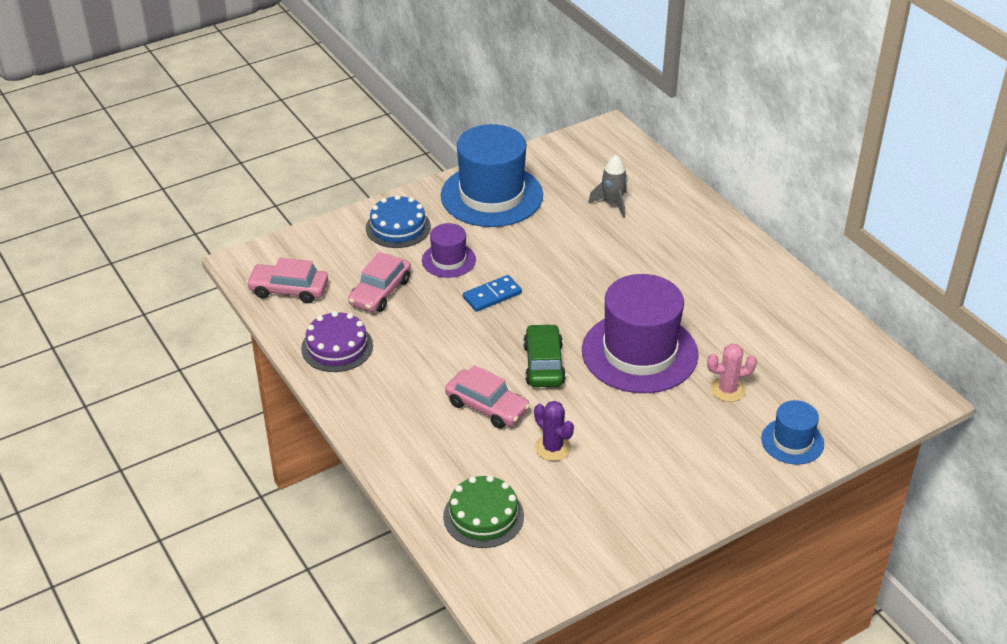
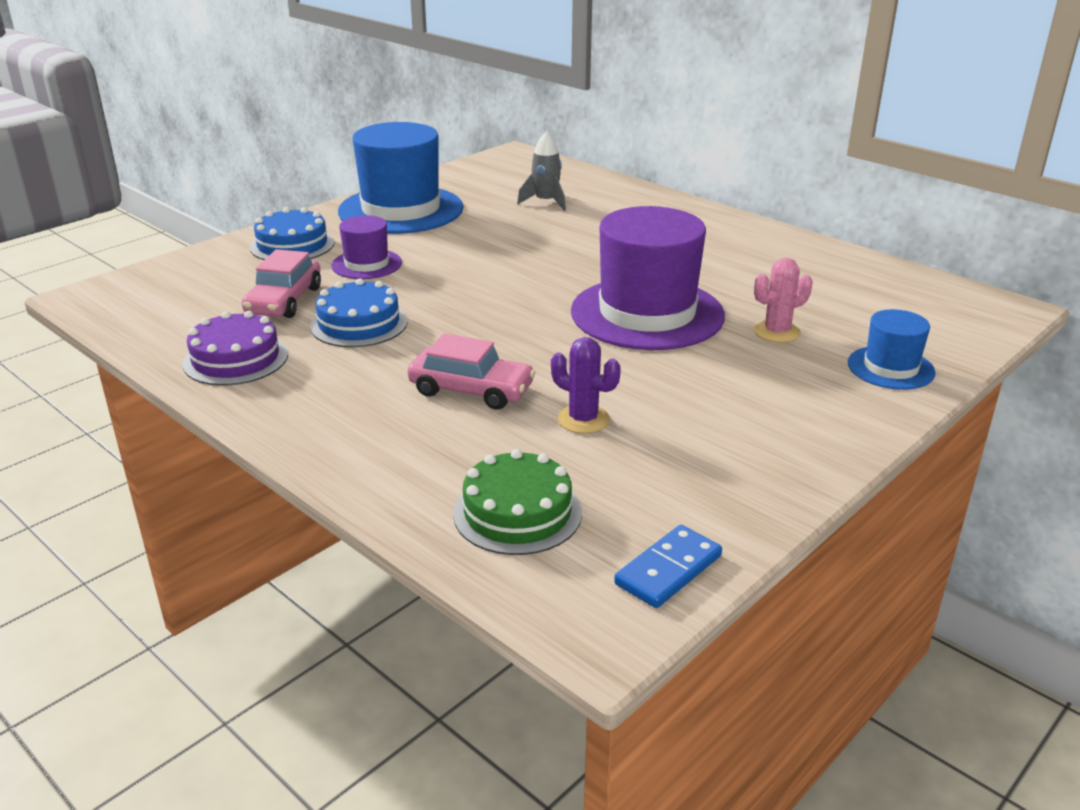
camera: 15 degrees left, 10 degrees down
(289, 290) = (155, 313): pink car -> none
(427, 326) = (359, 324): none -> blue cake
(492, 295) = (435, 287): blue domino -> blue domino (668, 570)
(544, 364) = (530, 339): green car -> none

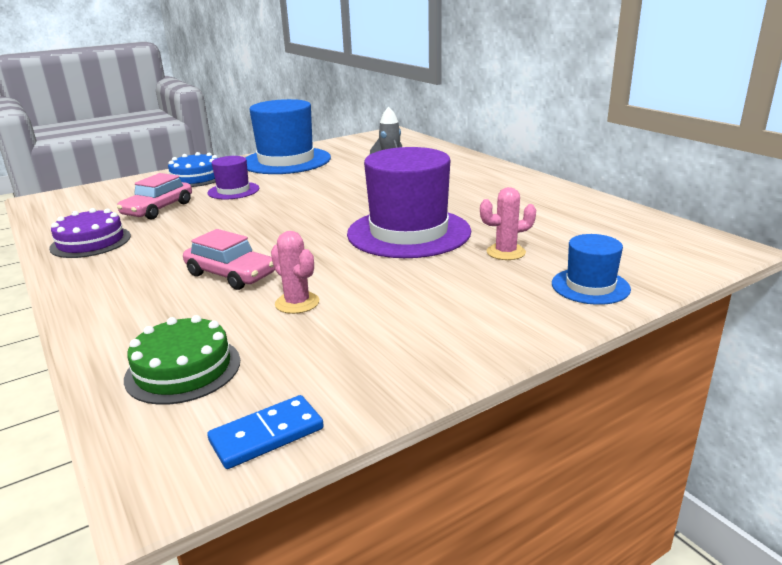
camera: 15 degrees right, 5 degrees down
(359, 324) = (193, 226): blue cake -> none
(583, 419) = (297, 303): purple cactus -> pink cactus

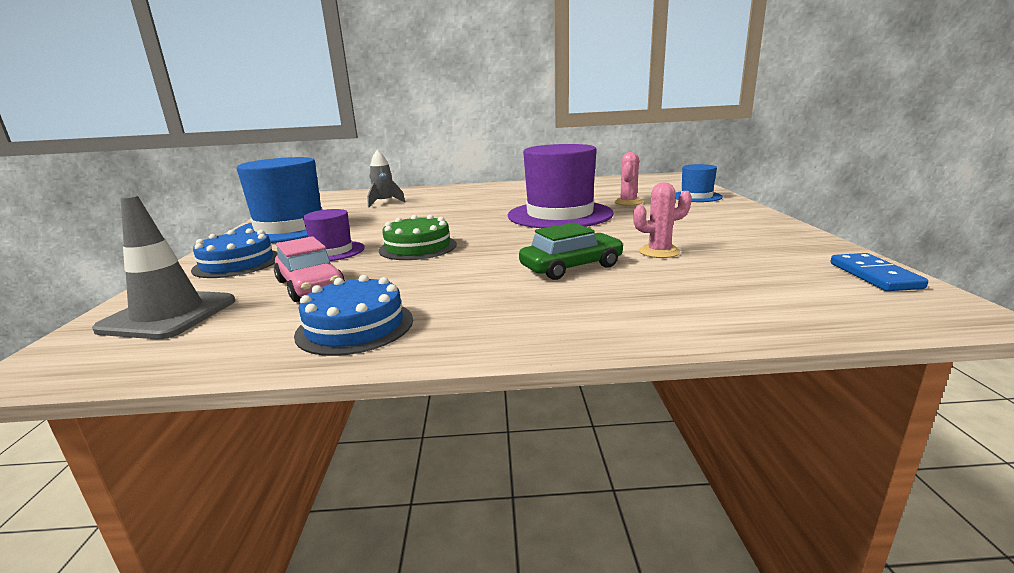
camera: 60 degrees left, 5 degrees down
(91, 242) = (355, 326): purple cake -> blue cake
(103, 196) = (168, 315): none -> grey traffic cone
(183, 369) = (762, 294): green cake -> green cake (418, 247)
(231, 274) = (571, 267): pink car -> green car

